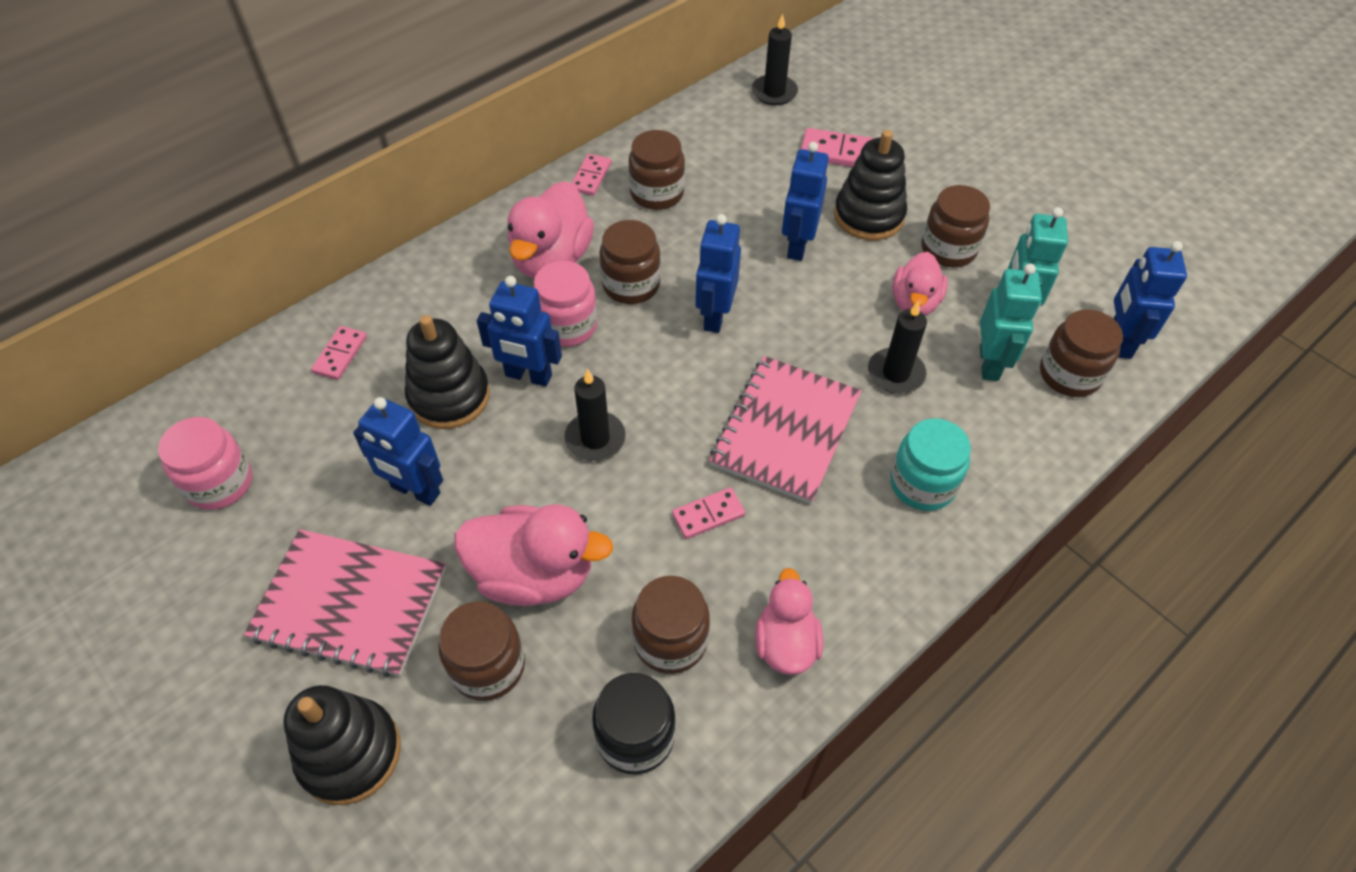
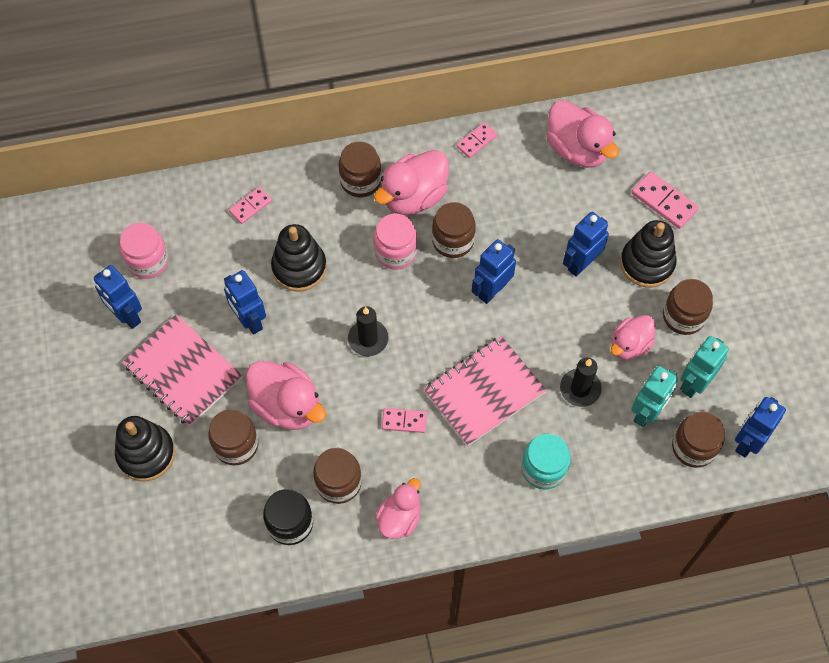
camera: 30 degrees right, 10 degrees up
(528, 376) = (352, 276): blue robot -> blue robot (127, 316)
(657, 193) = (513, 176): brown jar -> brown jar (360, 181)
(711, 142) = (577, 149): none -> pink duck
(774, 92) = (652, 126): black candle -> none

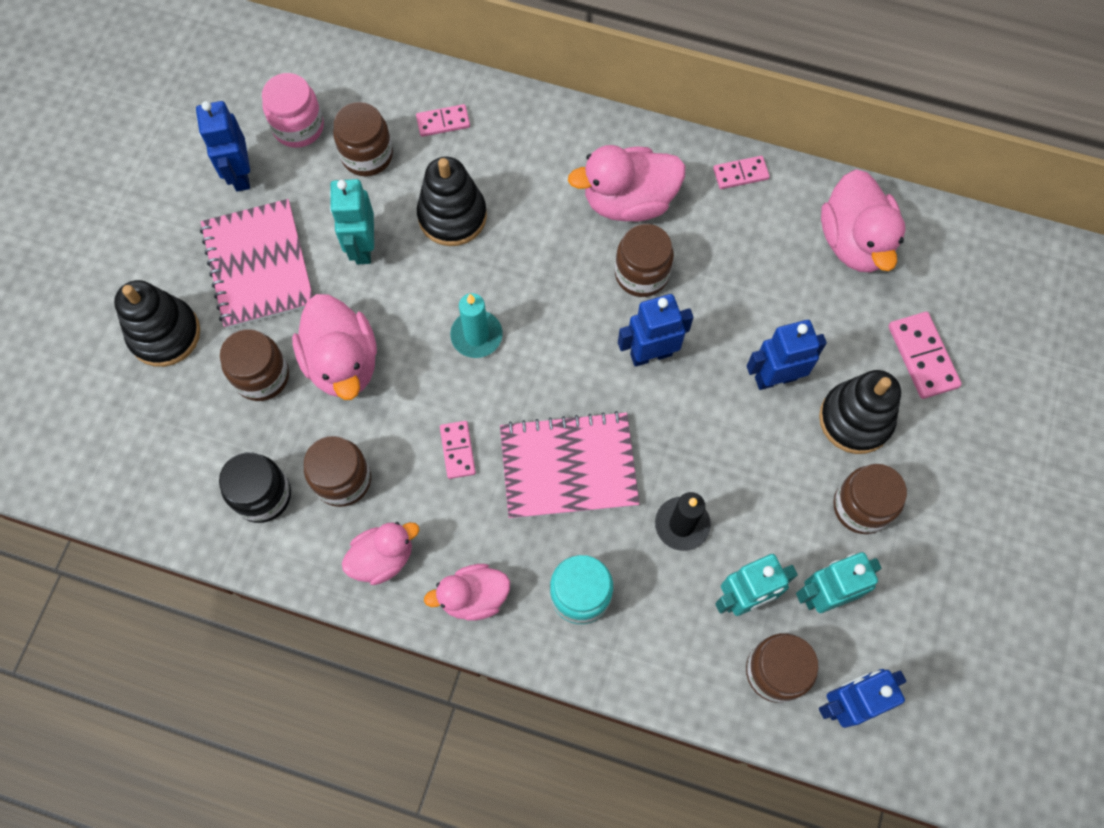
camera: 30 degrees right, 5 degrees up
(249, 320) = (362, 247): blue robot -> turquoise robot
(360, 181) = (580, 154): brown jar -> brown jar (367, 155)
(368, 339) = (476, 336): black candle -> turquoise candle
(395, 252) = (569, 253): pink jar -> none
(404, 421) = (458, 450): pink domino -> pink domino turned 45 degrees clockwise
(630, 345) = (774, 505): pink duck -> pink duck (473, 597)

